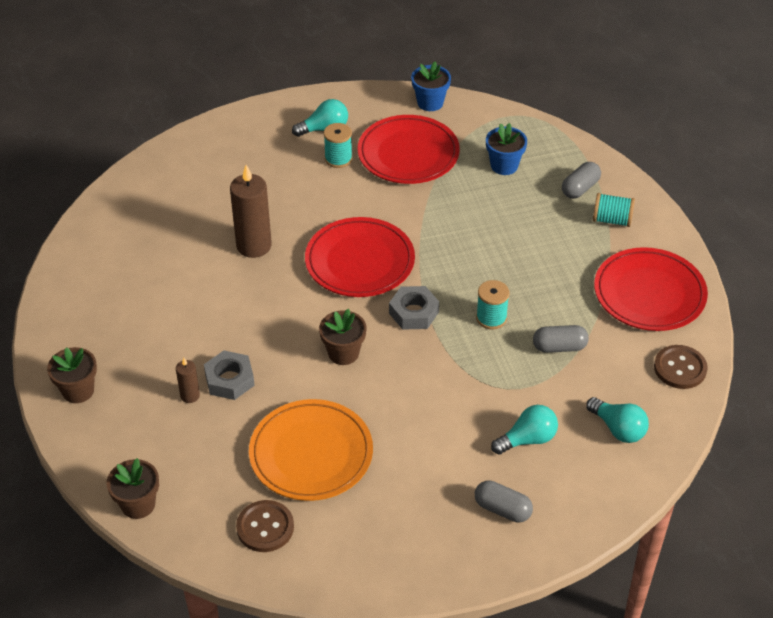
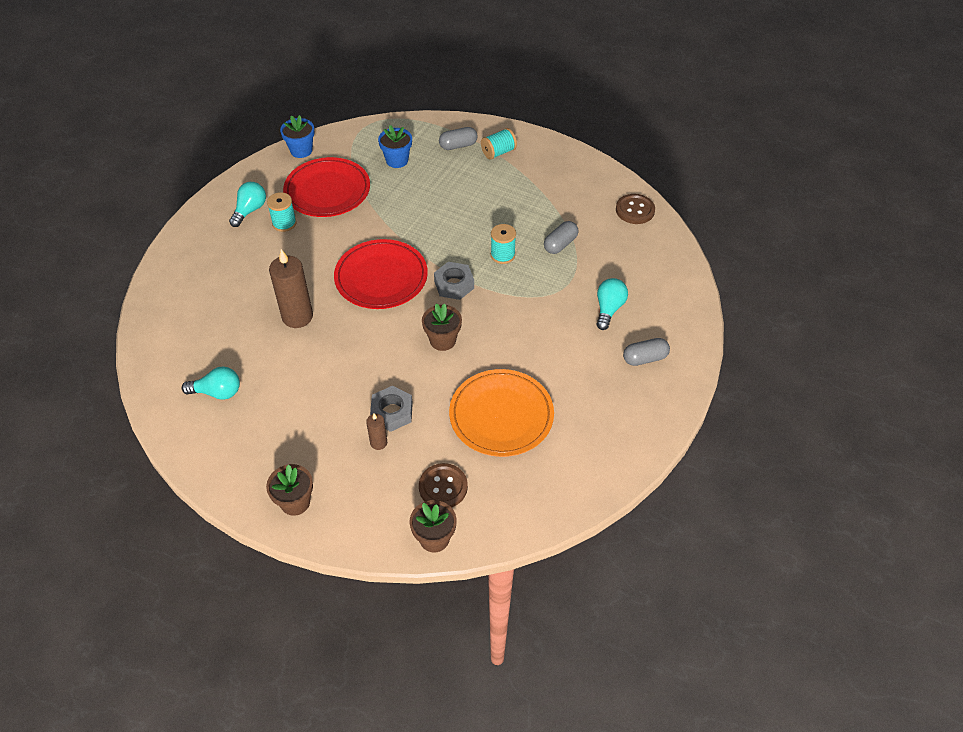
camera: 45 degrees left, 5 degrees up
(265, 527) = (531, 482): brown button -> brown button (443, 487)
(580, 188) = (458, 145): grey capsule -> grey capsule turned 75 degrees clockwise
(618, 429) = (646, 266): turquoise light bulb -> turquoise light bulb (217, 392)
(649, 293) = (569, 180): red plate -> none

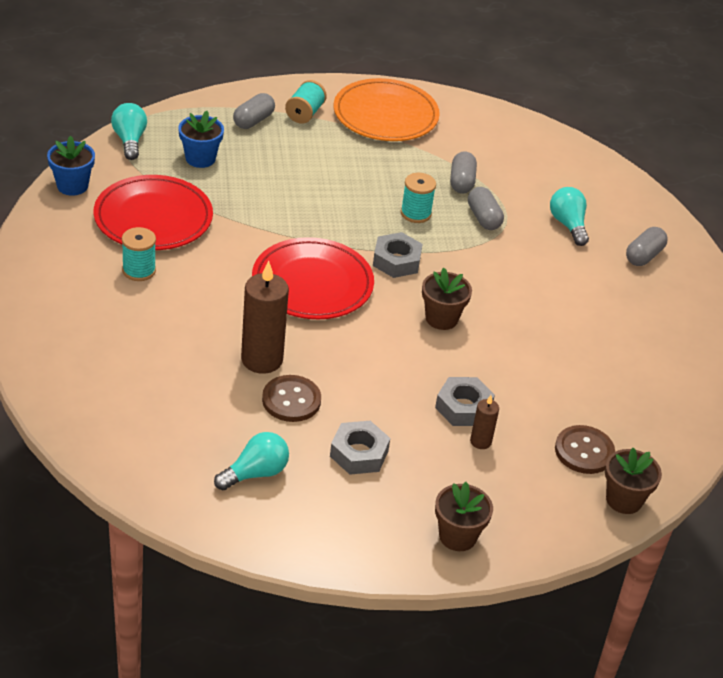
camera: 40 degrees left, 10 degrees down
(250, 210) = (80, 272): turquoise light bulb -> turquoise light bulb (129, 140)
(292, 411) = (359, 453): none -> grey nut
(501, 416) = (570, 363): orange plate -> orange plate (385, 115)
(549, 278) = (483, 218): none -> grey capsule
(635, 210) = (499, 124): brown button -> brown button (291, 400)

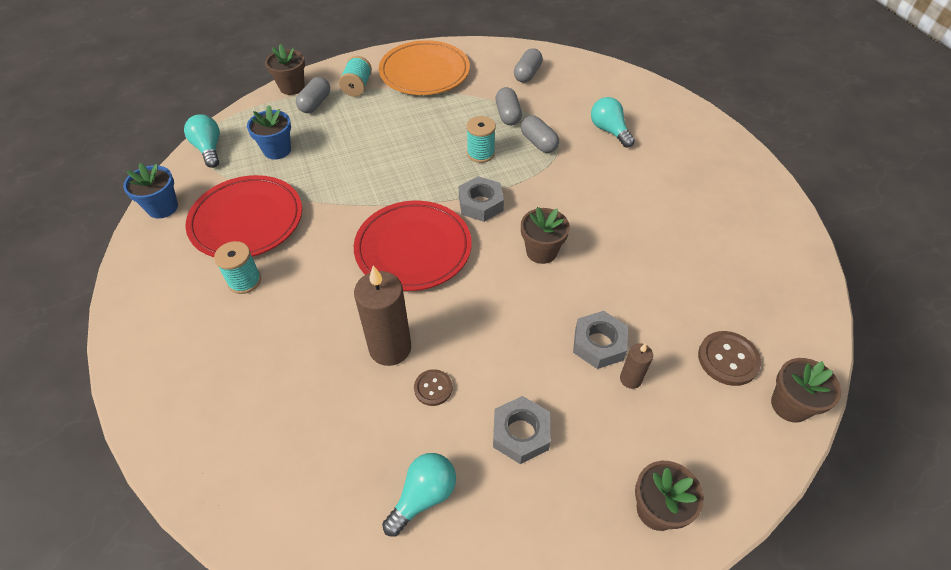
camera: 10 degrees left, 10 degrees up
(233, 97) = (292, 87): none -> brown flower pot
(291, 400) = (433, 388): brown button -> brown button, size x0.63
(643, 256) = (681, 142): grey capsule -> grey capsule (527, 74)

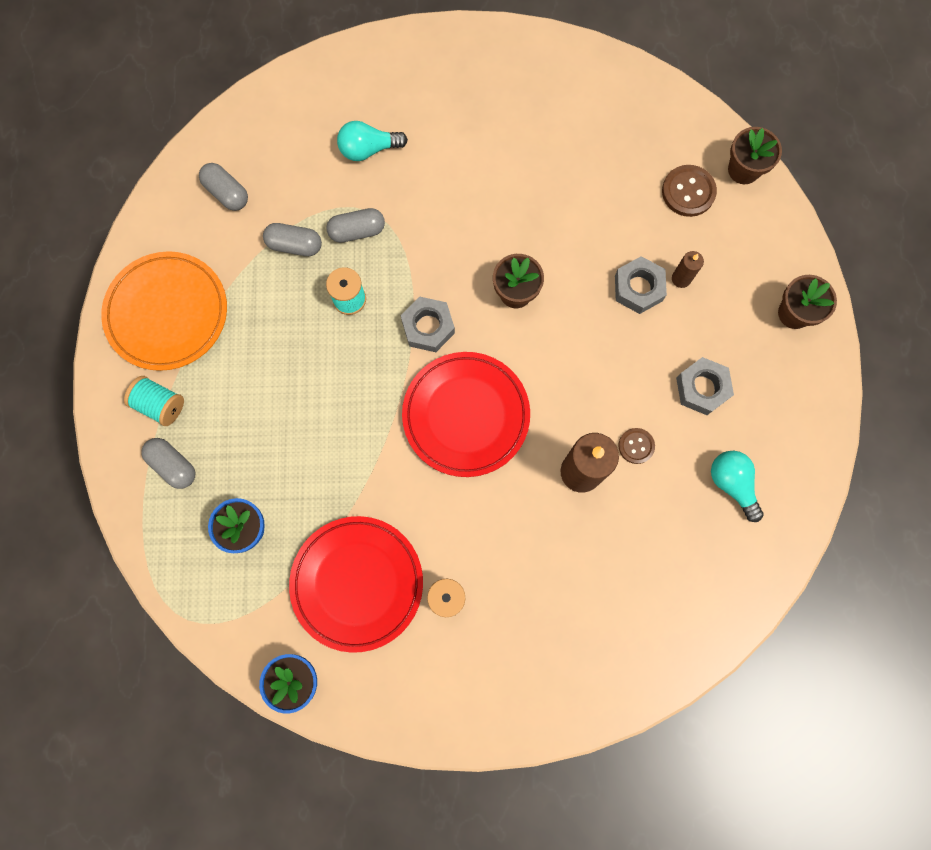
camera: 70 degrees left, 25 degrees up
(209, 149) = (209, 613): turquoise light bulb -> none
(292, 87) = (123, 488): brown flower pot -> none

